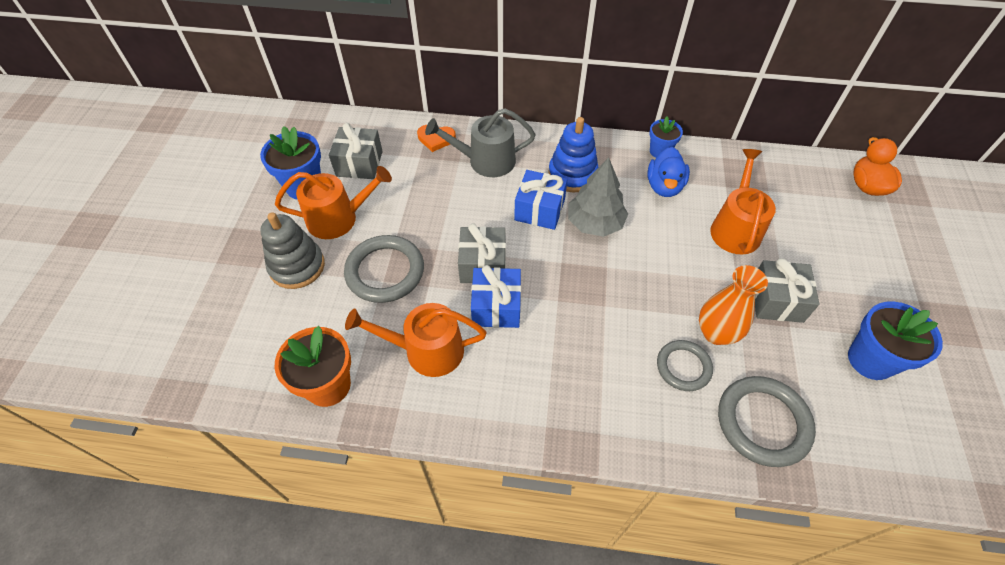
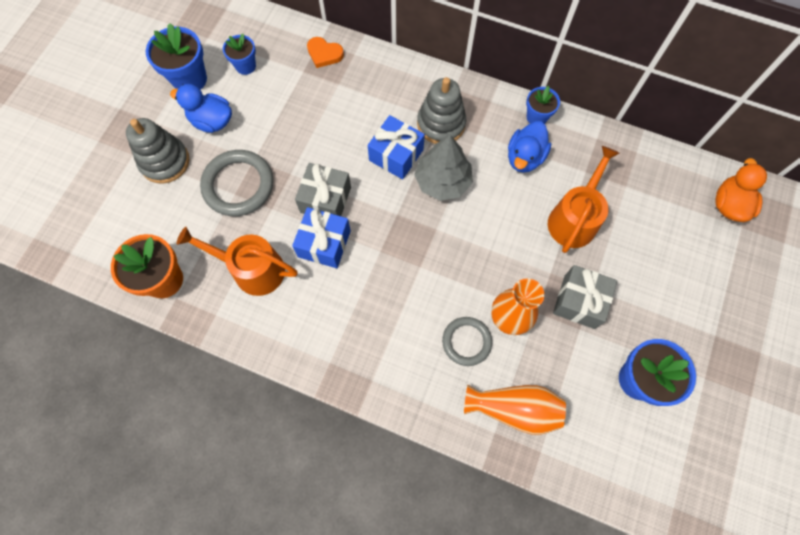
camera: 15 degrees right, 15 degrees up
(338, 218) = (212, 121): orange watering can -> blue duck
(359, 164) = (245, 66): grey gift -> blue flower pot
(486, 161) = (363, 90): grey watering can -> none
(572, 174) = (441, 124): blue stacking toy -> grey stacking toy
(763, 422) = (514, 409): grey ring -> orange vase

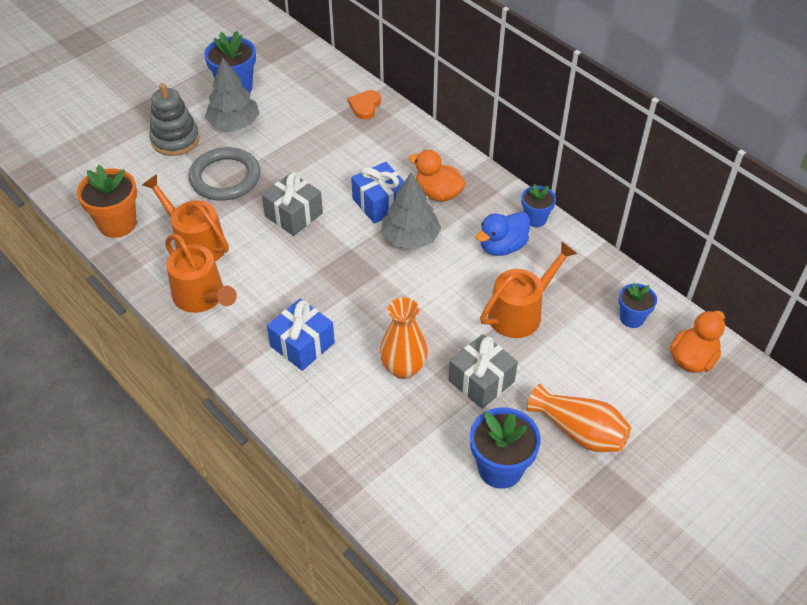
camera: 25 degrees right, 20 degrees down
(212, 121) = (234, 124): blue duck -> grey tree
(245, 66) = (289, 93): blue flower pot -> blue flower pot (632, 318)
(292, 324) = (202, 297): none -> orange watering can
(324, 54) = (365, 106): orange heart -> orange heart turned 60 degrees clockwise
(324, 244) = (270, 247): blue gift -> blue gift (302, 344)
(441, 124) = (438, 193): grey stacking toy -> orange duck
(466, 342) = (350, 371): grey ring -> none
(514, 409) = (360, 442): orange vase -> orange vase (579, 431)

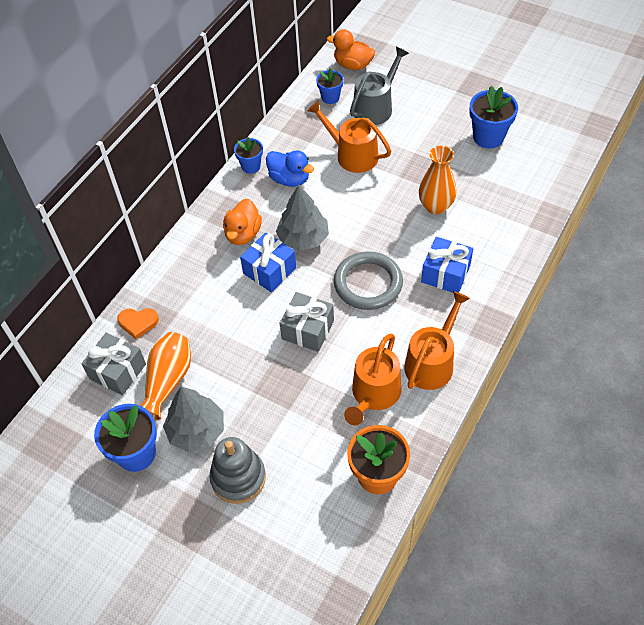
camera: 105 degrees left, 5 degrees up
(225, 178) = (279, 405): grey ring -> grey ring (368, 283)
(481, 381) = (424, 162): grey gift -> grey gift (118, 371)
(579, 431) = (438, 106): orange vase -> orange vase (168, 381)
(599, 360) = (375, 107): none -> grey watering can

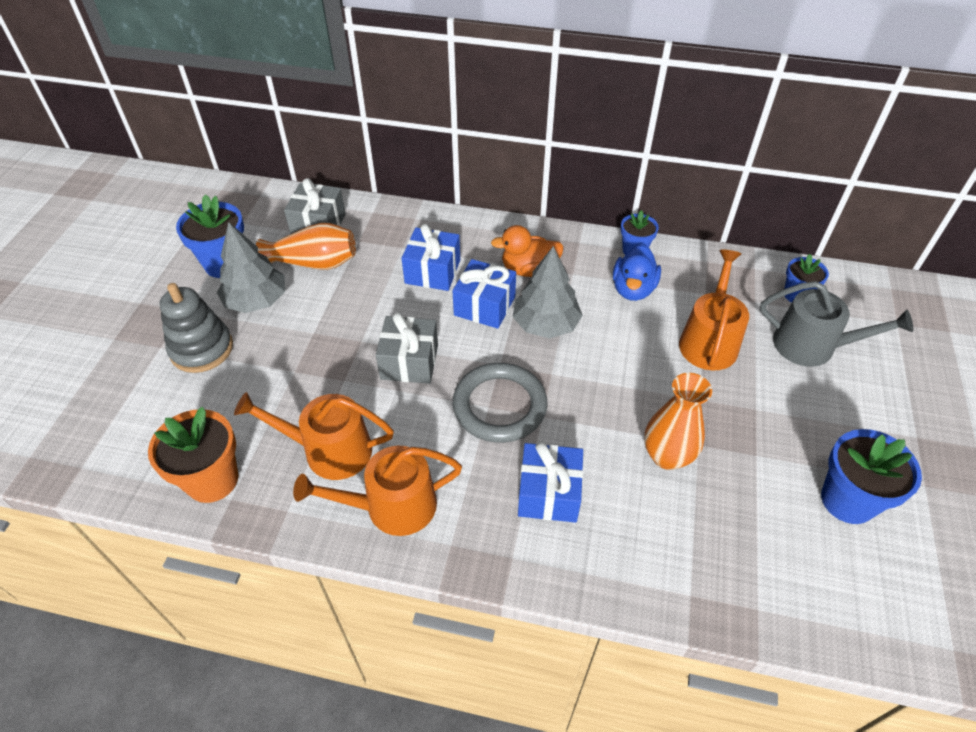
camera: 70 degrees right, 5 degrees down
(138, 323) = (380, 222): orange heart -> none
(217, 296) = (432, 271): none -> blue gift
(353, 65) = (874, 304): orange duck -> none
(432, 362) = (392, 506): orange watering can -> orange watering can turned 150 degrees clockwise

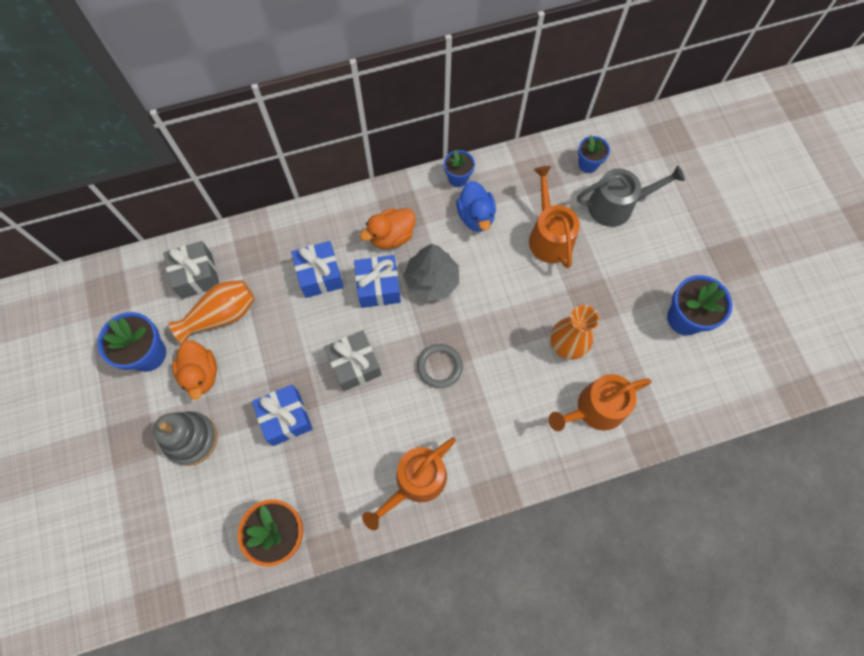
camera: 30 degrees left, 20 degrees up
(256, 301) = (201, 374): grey tree -> orange duck
(329, 450) = (346, 466): orange watering can -> orange watering can (595, 409)
(499, 406) = (439, 366): grey ring -> grey ring, size x0.63
(549, 493) = (509, 415): blue gift -> blue gift (286, 418)

